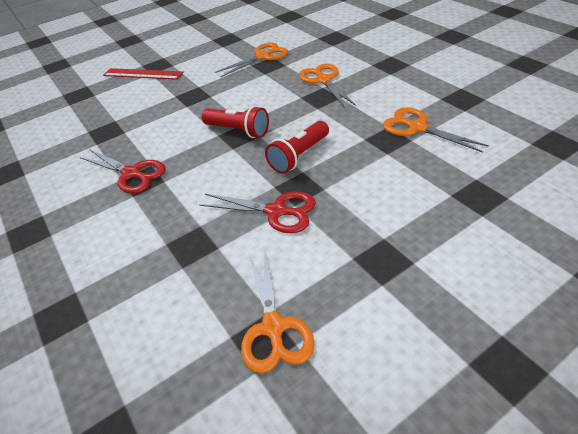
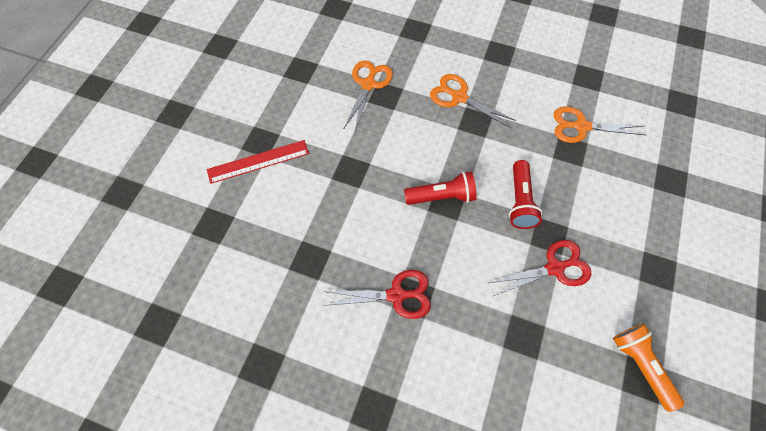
camera: 40 degrees left, 20 degrees up
(273, 327) = (641, 365): orange scissors -> orange flashlight

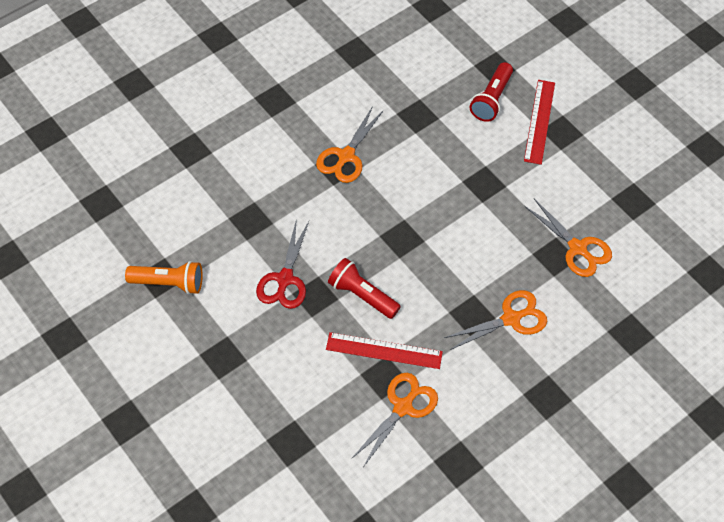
camera: 120 degrees right, 5 degrees down
(396, 295) = (346, 156): red scissors -> orange scissors
(442, 196) = (410, 237): red flashlight -> red flashlight (491, 99)
(551, 161) = (384, 351): none -> red ruler

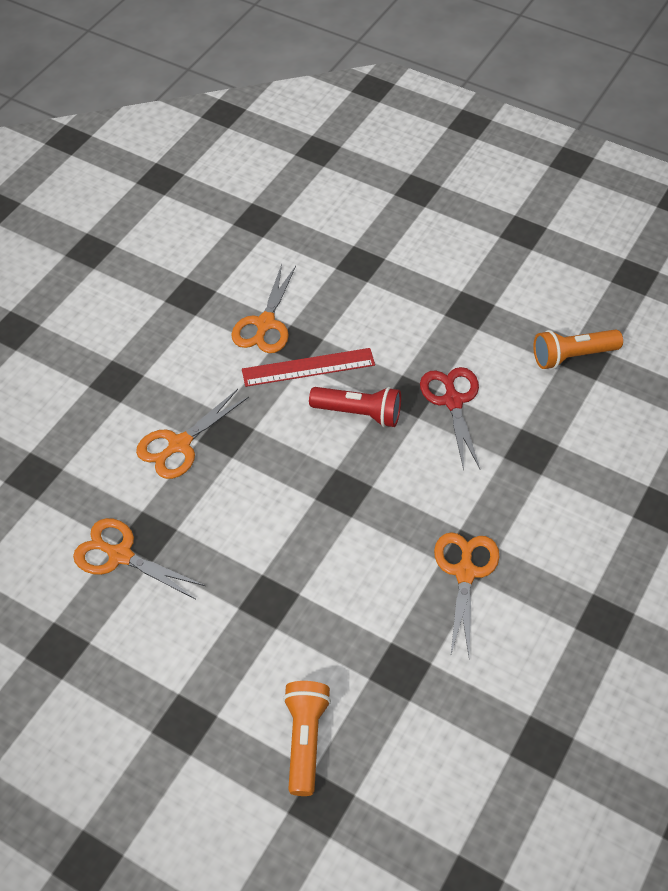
camera: 160 degrees right, 5 degrees down
(491, 99) = (305, 740): red flashlight -> orange flashlight
(539, 121) = (222, 729): red ruler -> none

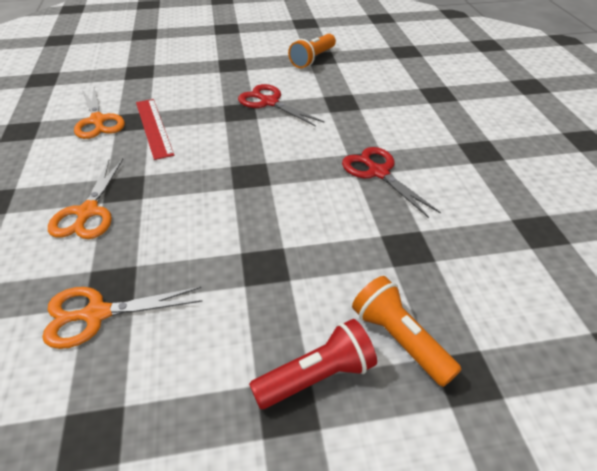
camera: 40 degrees left, 10 degrees down
(308, 367) = (153, 127): red ruler -> red ruler turned 60 degrees counterclockwise
(359, 413) = (215, 133): red flashlight -> red flashlight (317, 376)
(465, 572) = (378, 172): orange scissors -> red scissors

